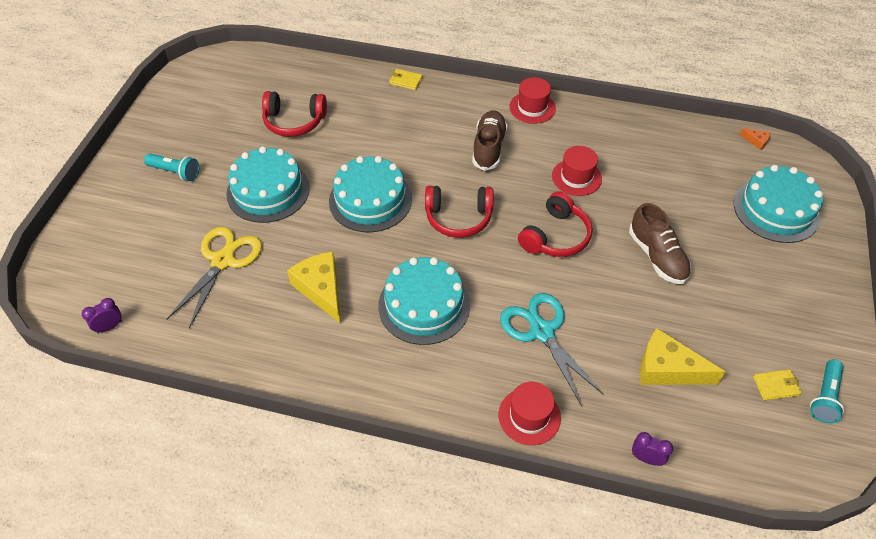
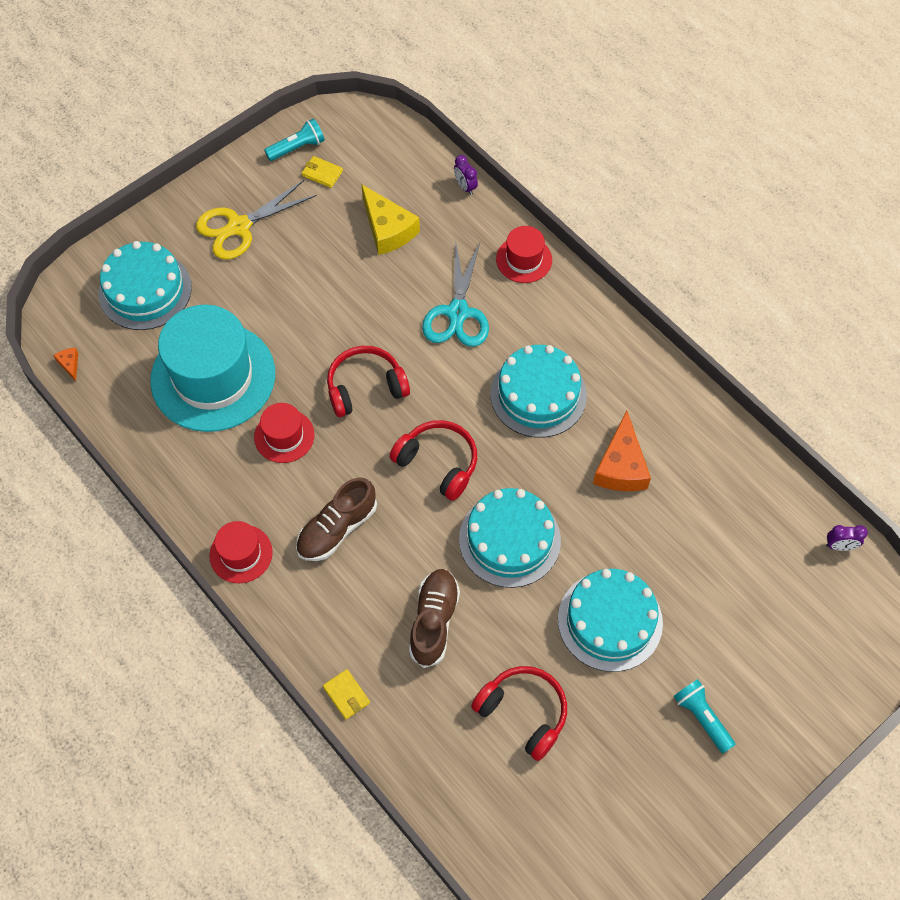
camera: 145 degrees left, 10 degrees up
(223, 260) = (700, 557): yellow scissors -> yellow scissors (239, 227)
(321, 289) = (621, 466): yellow cheese -> orange cheese
(657, 256) = (297, 315): brown shoe -> brown shoe (434, 621)
(662, 184) = (213, 377): none -> turquoise hat

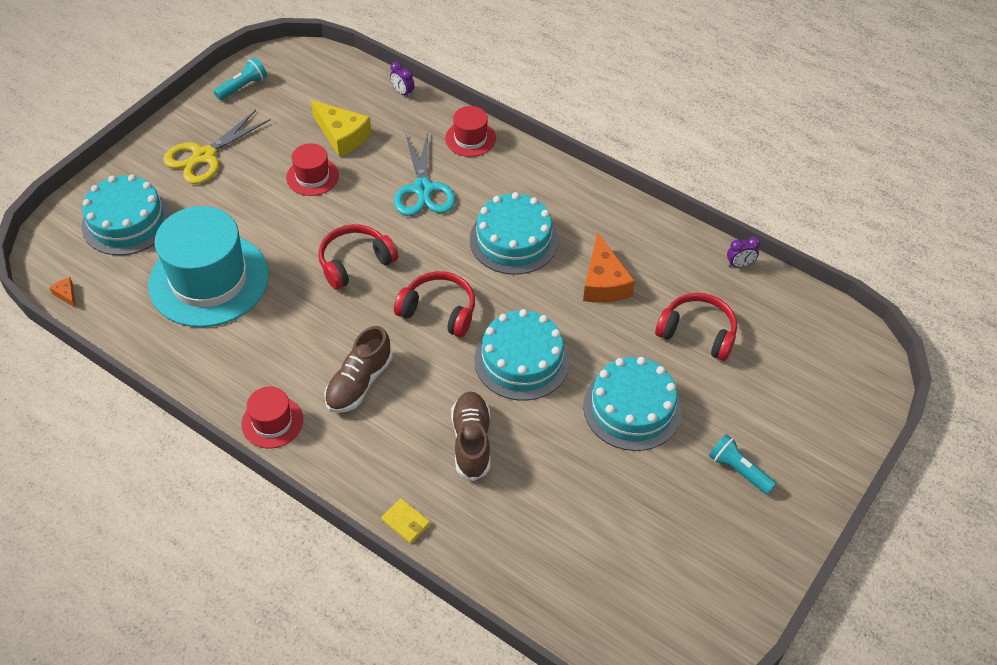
camera: 15 degrees left, 10 degrees down
(284, 436) = (289, 316): red hat -> red hat (312, 176)
(322, 173) = (271, 103): yellow wallet -> none
(523, 713) = (576, 501): red headphones -> red headphones (697, 333)
(840, 546) = (812, 308): purple clock -> purple clock (739, 265)

